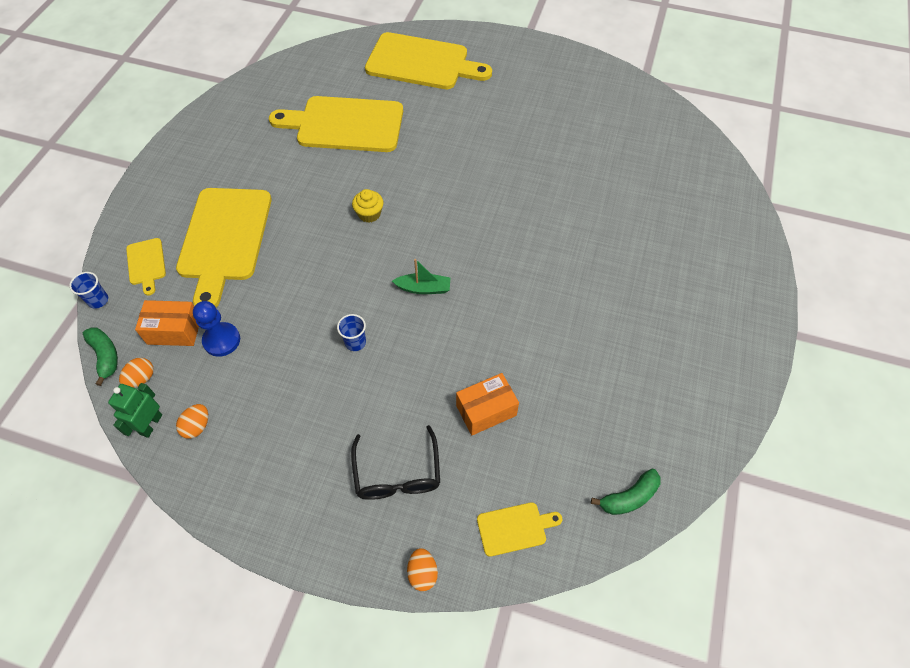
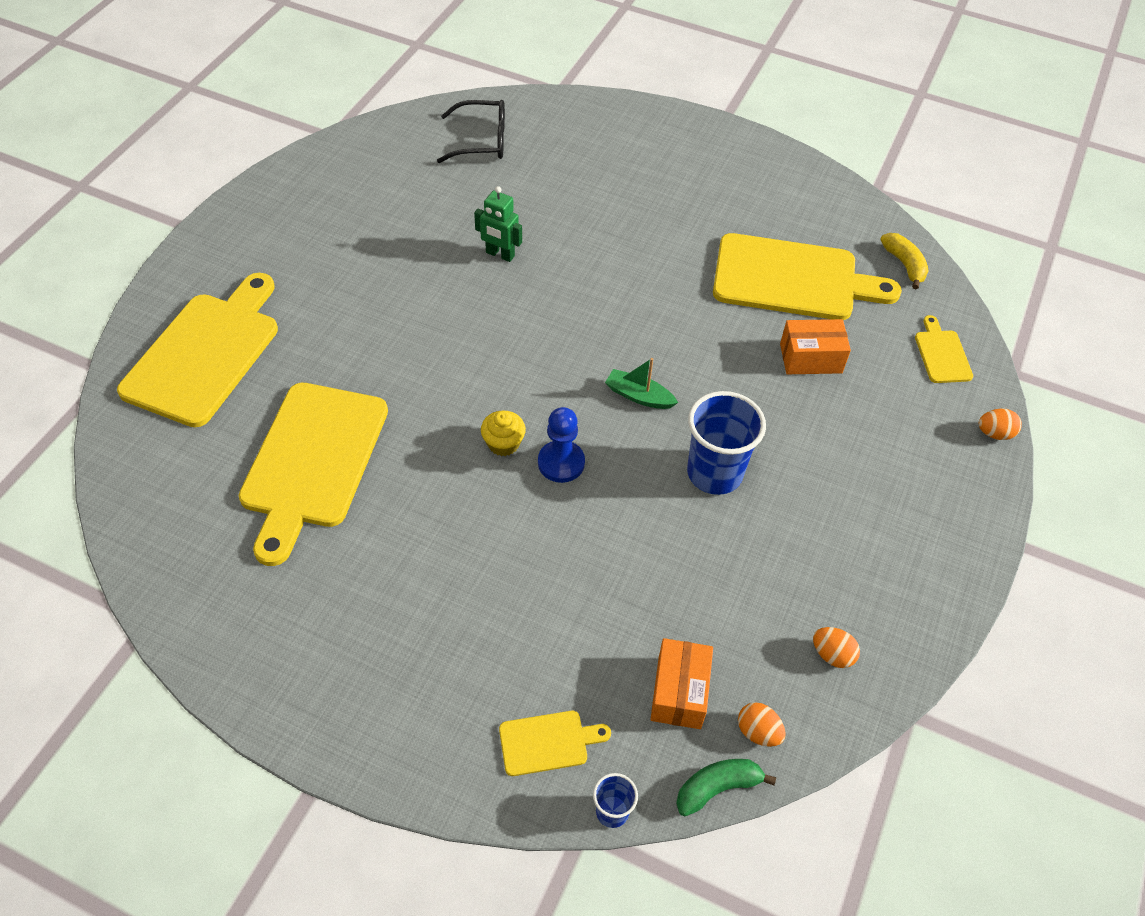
camera: 85 degrees left, 5 degrees down
(151, 424) = (829, 713): green robot -> green robot (500, 254)
(221, 340) = (700, 628): blue pawn -> blue pawn (561, 463)
(224, 239) = (517, 629): yellow cutting board -> yellow cutting board (793, 279)
(355, 342) = (714, 473): blue cup -> blue cup, size x2.05
(397, 473) = (888, 445): black glasses -> black glasses (482, 141)
(424, 288) = (639, 396): green boat -> green boat turned 75 degrees counterclockwise
(486, 410) = (810, 358): orange box -> orange box turned 75 degrees counterclockwise
(629, 497) = (904, 265): green banana -> yellow banana

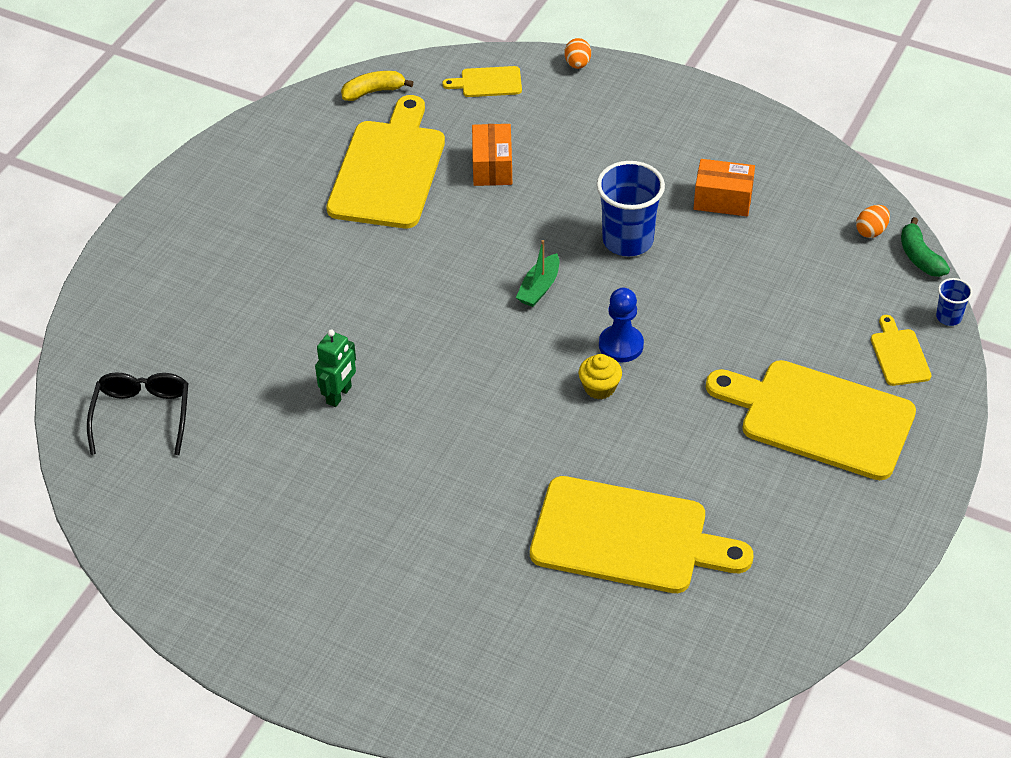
camera: 85 degrees left, 5 degrees down
(206, 353) = (481, 652): yellow cutting board -> yellow cutting board (819, 418)
(679, 692) = (844, 274): orange box -> orange box (723, 199)
(832, 654) = (800, 184): orange egg -> none

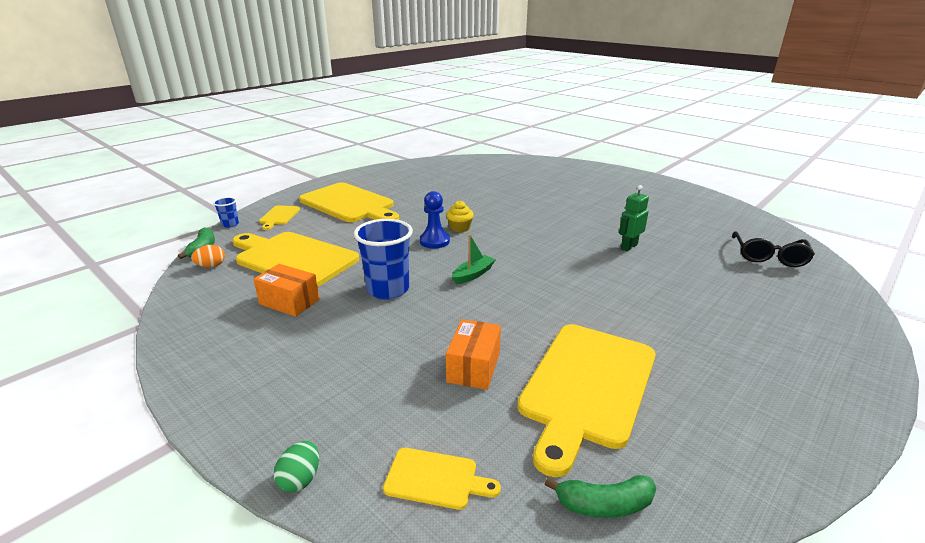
camera: 165 degrees left, 20 degrees down
(373, 91) = (604, 504): yellow banana -> green banana
(577, 64) = (300, 479): orange egg -> green egg
(628, 537) = (476, 187): yellow cutting board -> yellow cutting board (293, 258)

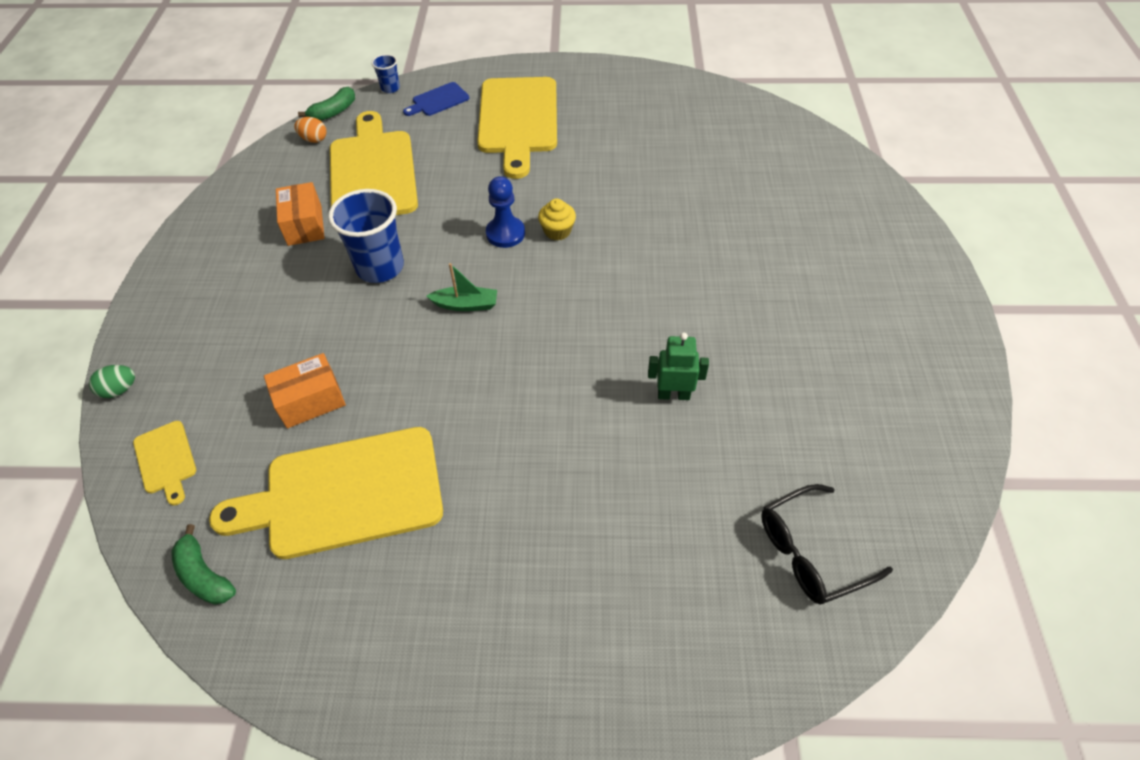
camera: 50 degrees right, 25 degrees up
(279, 216) = (438, 100): yellow cutting board -> blue cutting board

